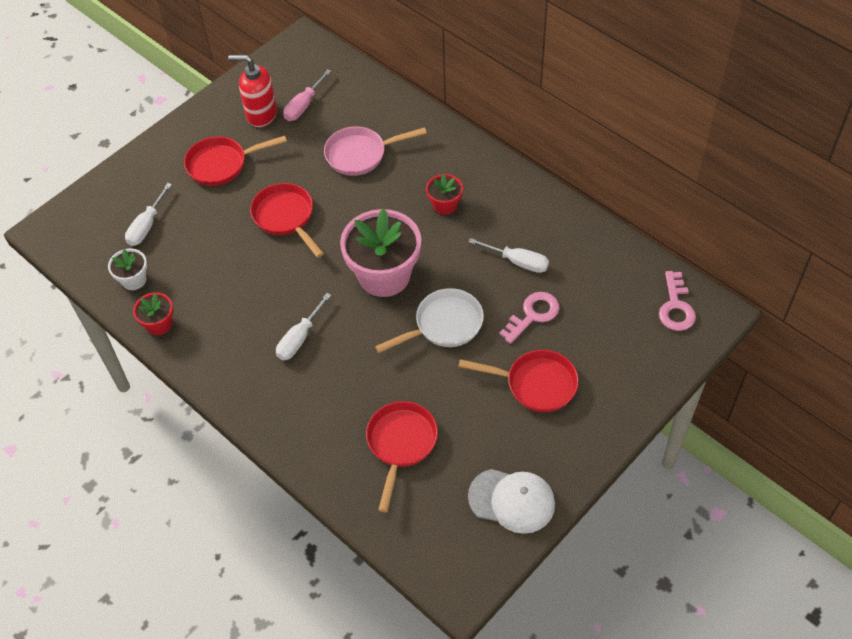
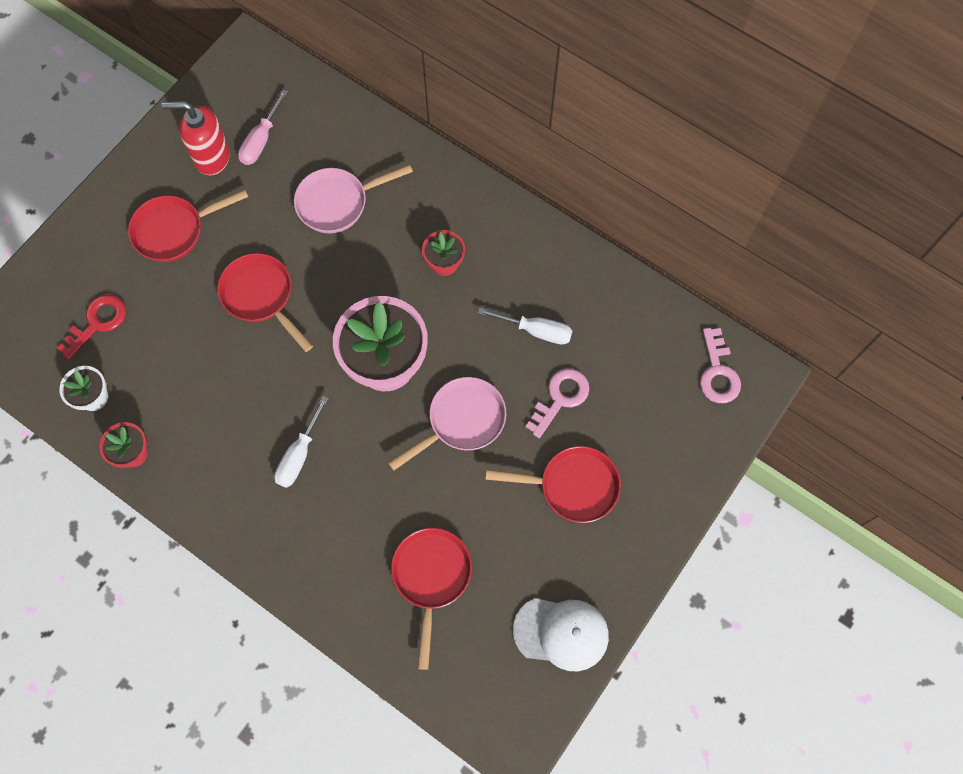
camera: 10 degrees left, 15 degrees up
(147, 226) = (97, 323): white screwdriver -> red key
(444, 325) = (462, 421): white pan -> pink pan

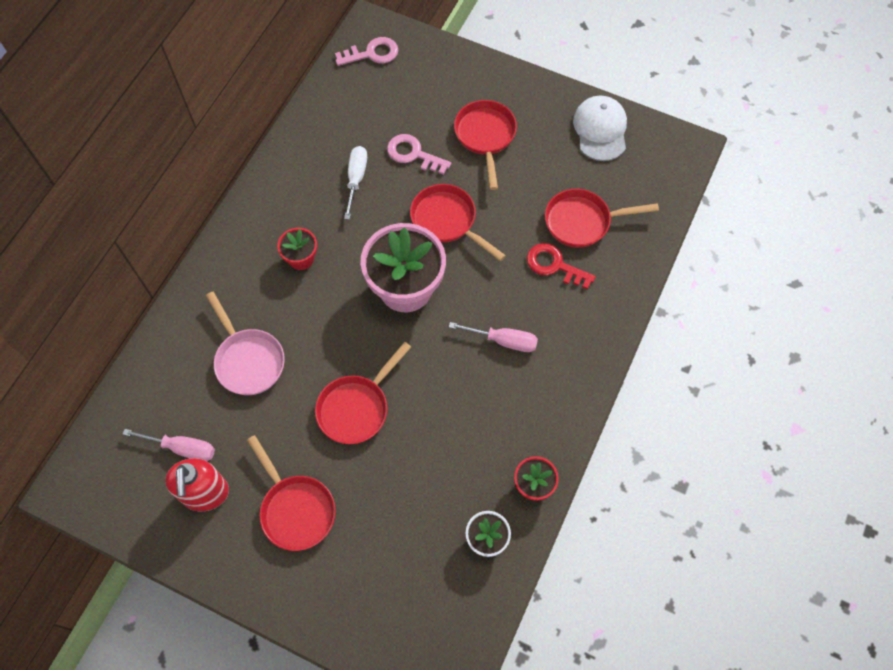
camera: 100 degrees left, 5 degrees down
(97, 323) = (408, 559): red key -> red key (554, 265)
(299, 454) = (503, 341): white screwdriver -> pink screwdriver
(462, 421) = (447, 221): pink pan -> red pan

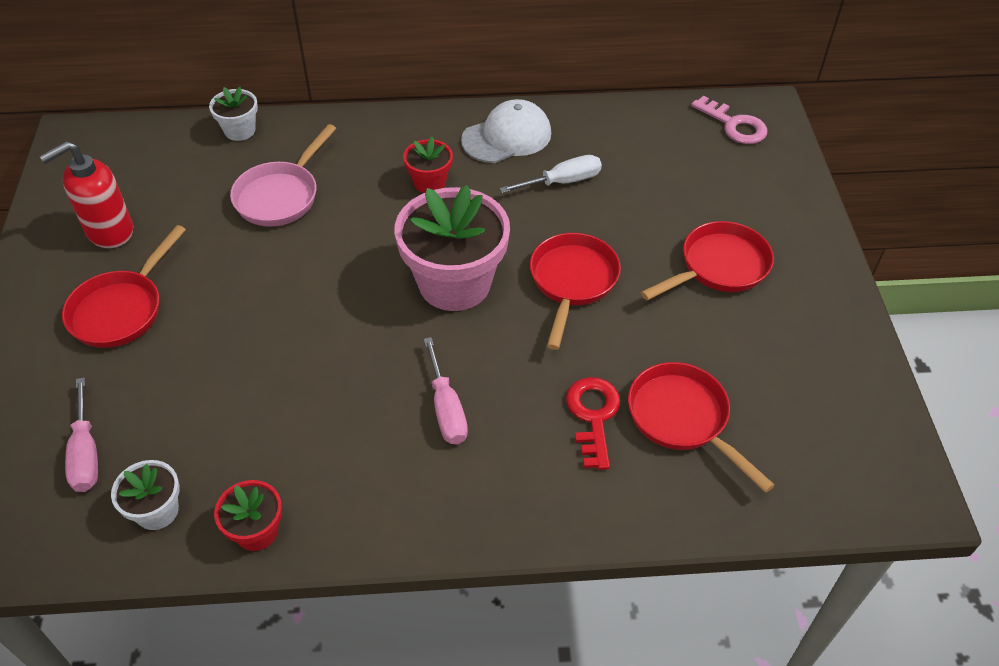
camera: 60 degrees right, 15 degrees down
(152, 361) = (240, 130): none -> white flower pot
(182, 448) = (153, 192): pink screwdriver -> pink screwdriver (86, 453)
(357, 408) = (273, 307): red pan -> none
(413, 154) = (636, 214): pink key -> none
(600, 130) = (840, 379): white cap -> white cap (507, 137)

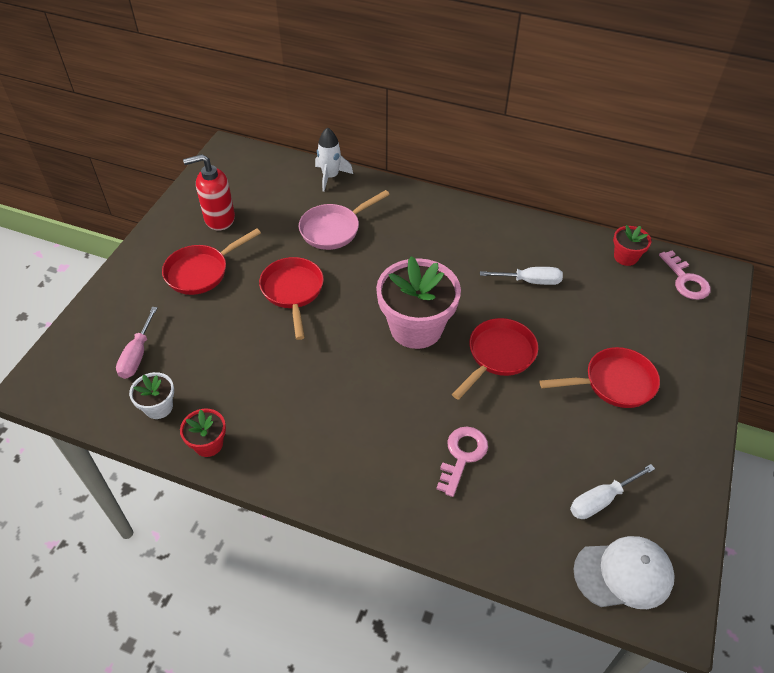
camera: 25 degrees right, 0 degrees up
(240, 130) = (330, 177): white flower pot -> white rocket
(429, 182) = (436, 251): red flower pot -> red flower pot (625, 257)
(446, 408) = (366, 411): pink screwdriver -> none
(507, 137) = (507, 236): white cap -> white cap (623, 574)
(593, 416) = (462, 456): red key -> pink key
(683, 419) = (525, 483): red pan -> red pan (293, 292)
(775, 404) = (601, 500): none -> white screwdriver

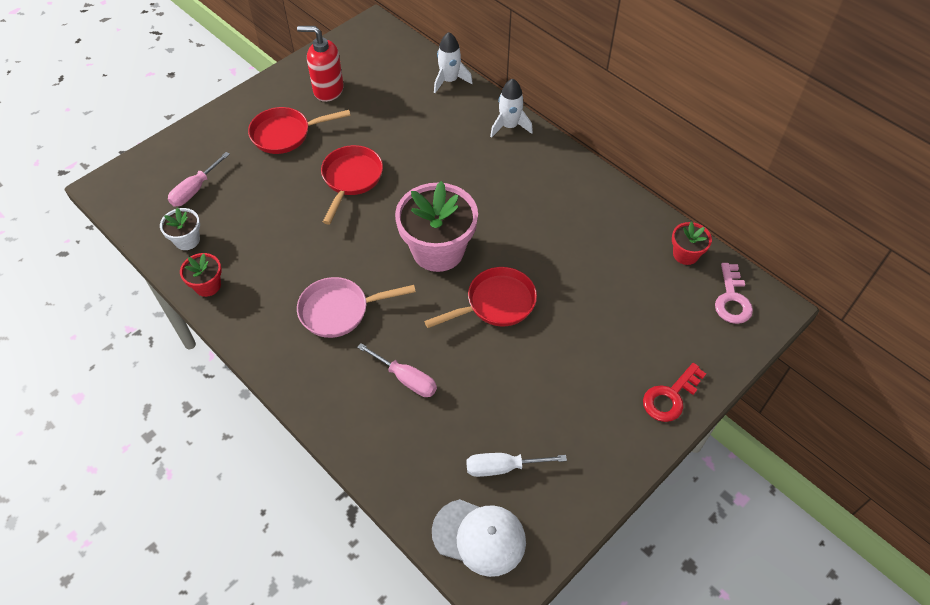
camera: 25 degrees right, 5 degrees up
(334, 229) = (422, 133): pink pan -> pink pan (339, 310)
(410, 199) = (509, 126): none -> white rocket
(462, 456) = (406, 379): pink key -> pink screwdriver
(530, 281) = (572, 245): white screwdriver -> none
(614, 383) = (587, 370): red pan -> none
(694, 379) = (670, 397): none -> red key

